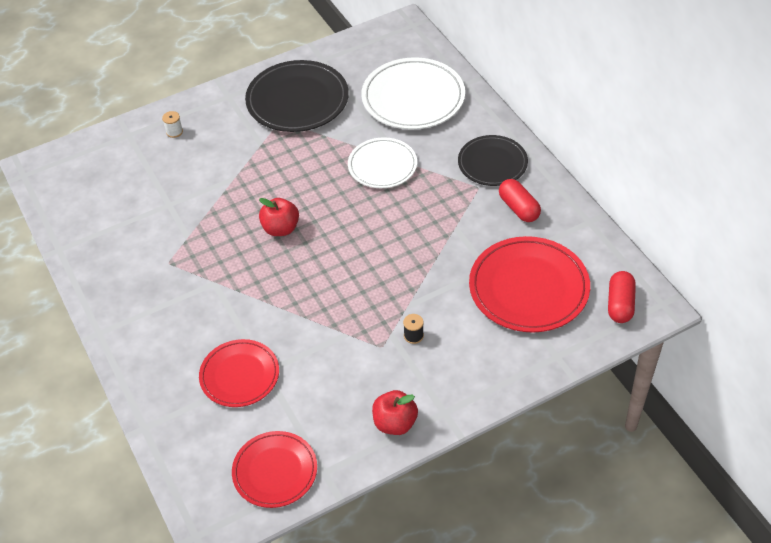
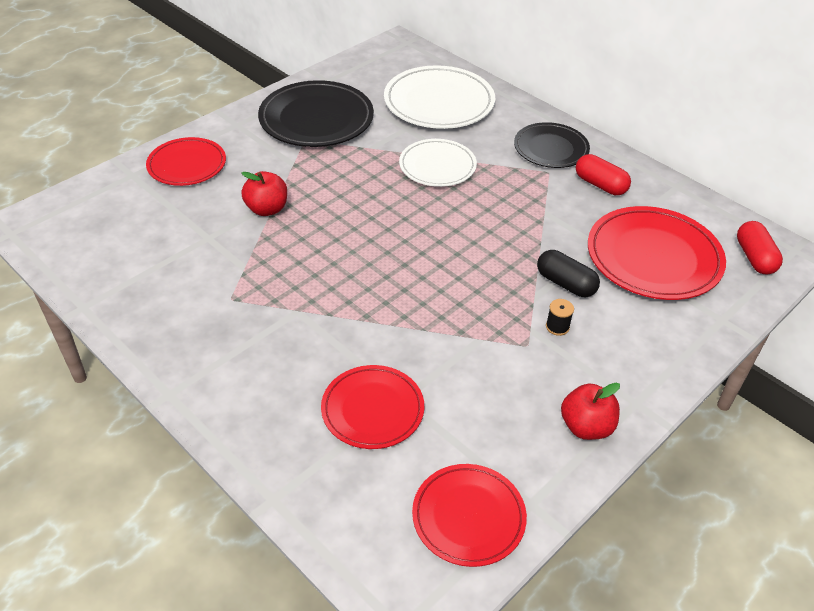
camera: 20 degrees left, 5 degrees down
(174, 132) = (187, 165): white spool -> red plate
(281, 228) = (352, 242): red apple -> red apple (267, 209)
(439, 298) = (565, 284): none -> black capsule

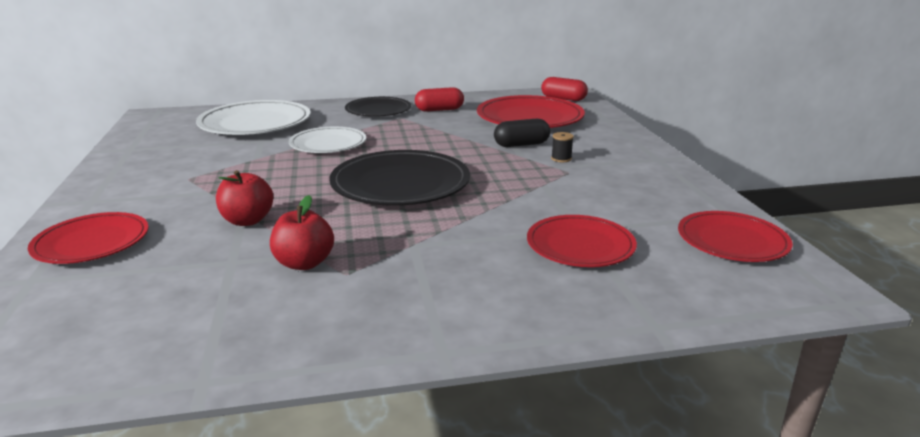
camera: 55 degrees left, 20 degrees down
(316, 119) = (170, 167): black plate -> black plate (400, 184)
(586, 427) = (668, 178): red apple -> red apple (304, 263)

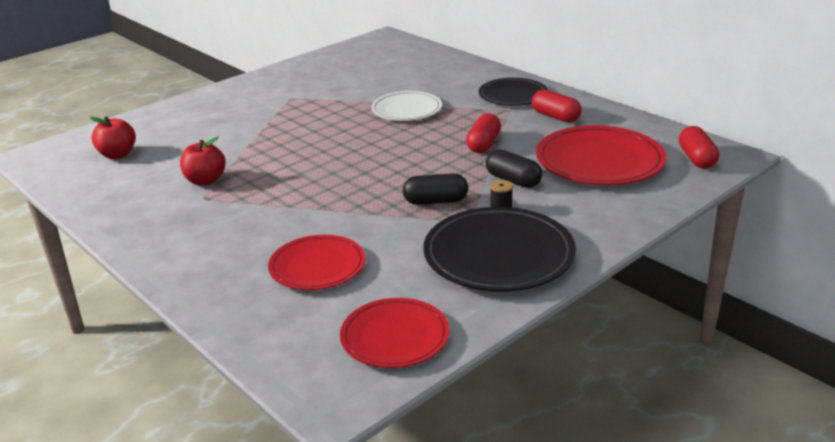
camera: 60 degrees right, 5 degrees up
(92, 242) = (182, 116): red plate -> none
(247, 220) = (247, 141): red apple -> red apple (117, 155)
(255, 123) = (415, 70): white plate -> none
(400, 184) = (359, 163): black plate -> black plate (498, 255)
(445, 138) = (483, 144): none -> red capsule
(519, 174) = (435, 201): none -> black capsule

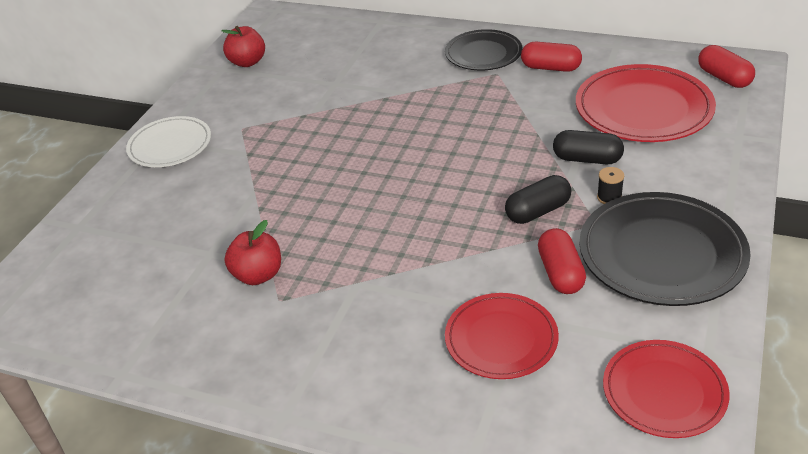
camera: 25 degrees left, 10 degrees up
(117, 155) = (106, 277): red apple -> red apple (247, 62)
(406, 110) = (391, 105): white plate -> white plate (170, 145)
(483, 144) = (514, 124): red capsule -> red capsule (560, 273)

